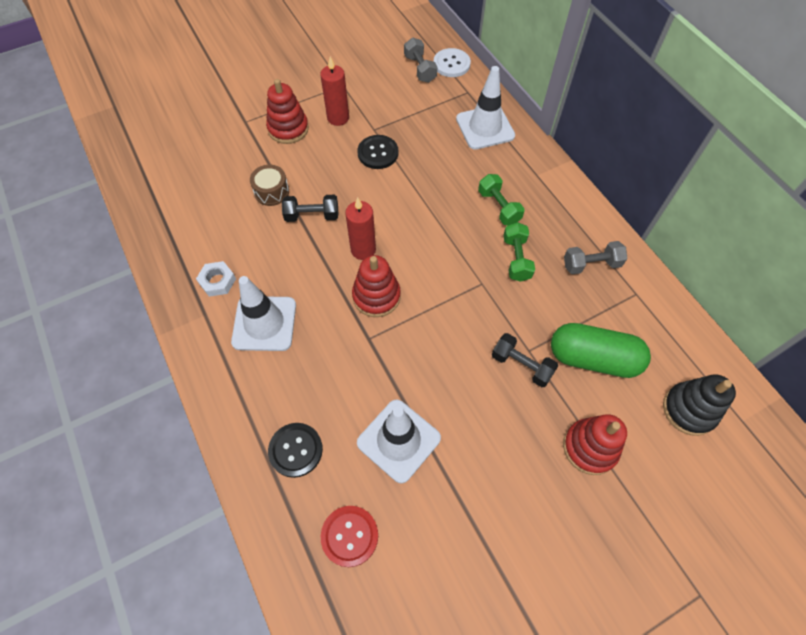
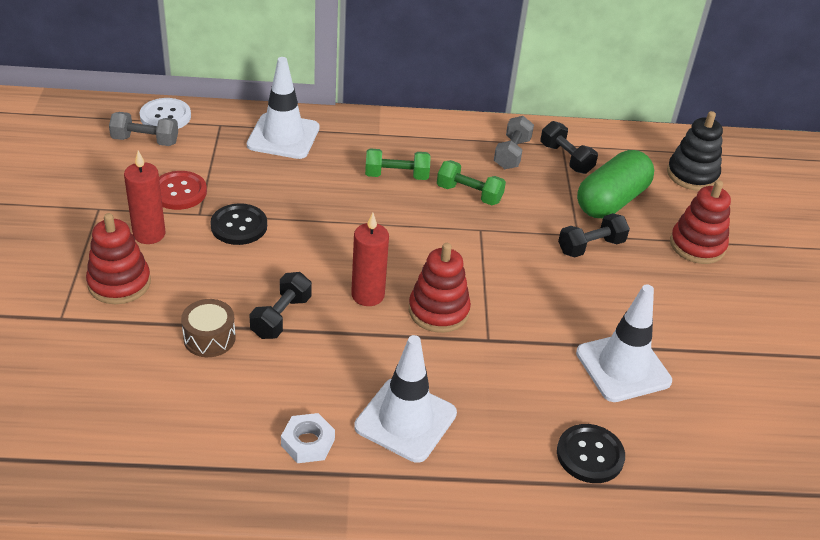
camera: 65 degrees left, 20 degrees down
(349, 536) = (709, 448): red button -> red button (179, 192)
(620, 304) = (566, 158): none -> black dumbbell

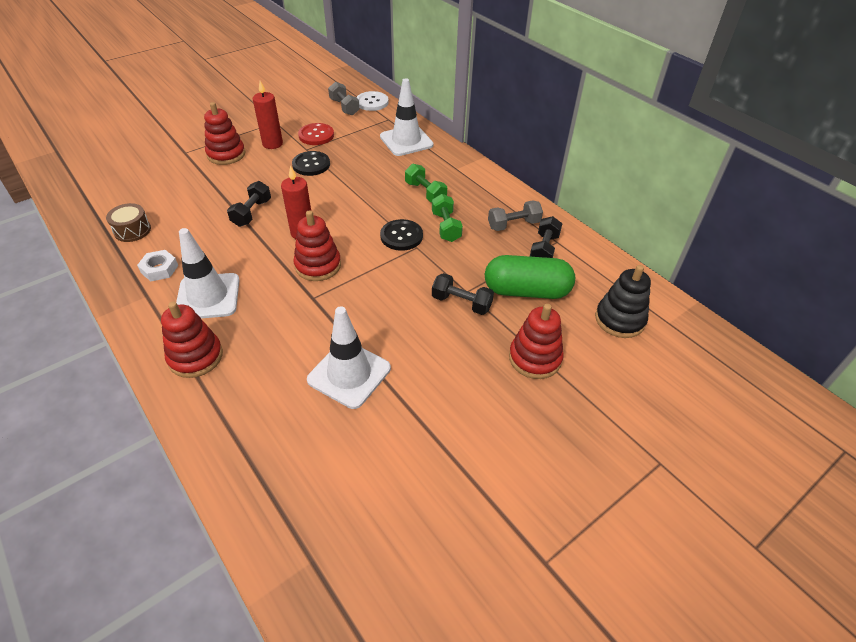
camera: 55 degrees right, 5 degrees up
(209, 338) = (212, 199): brown drum -> brown drum (132, 230)
(281, 317) = (252, 213): black dumbbell -> black dumbbell turned 60 degrees counterclockwise
(500, 471) = (195, 357): none -> red stacking toy
(590, 455) = (244, 394): black button -> black button (401, 236)

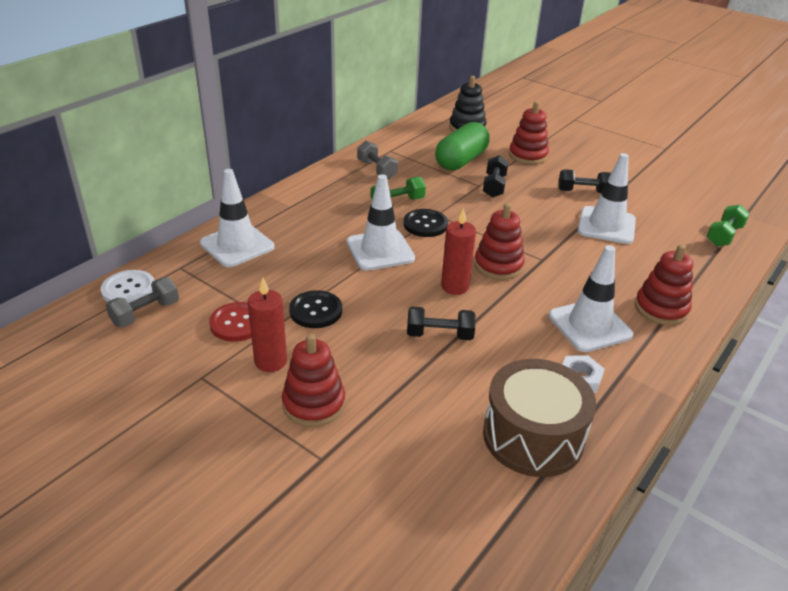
camera: 105 degrees left, 10 degrees down
(132, 230) = (533, 436): brown drum -> brown drum, size x1.95
(371, 204) = (380, 250): none -> white traffic cone
(425, 192) = (345, 219): green dumbbell -> green dumbbell (724, 235)
(526, 291) = (461, 161): green capsule -> green capsule turned 45 degrees clockwise
(544, 250) = (405, 155): black dumbbell -> black dumbbell (583, 191)

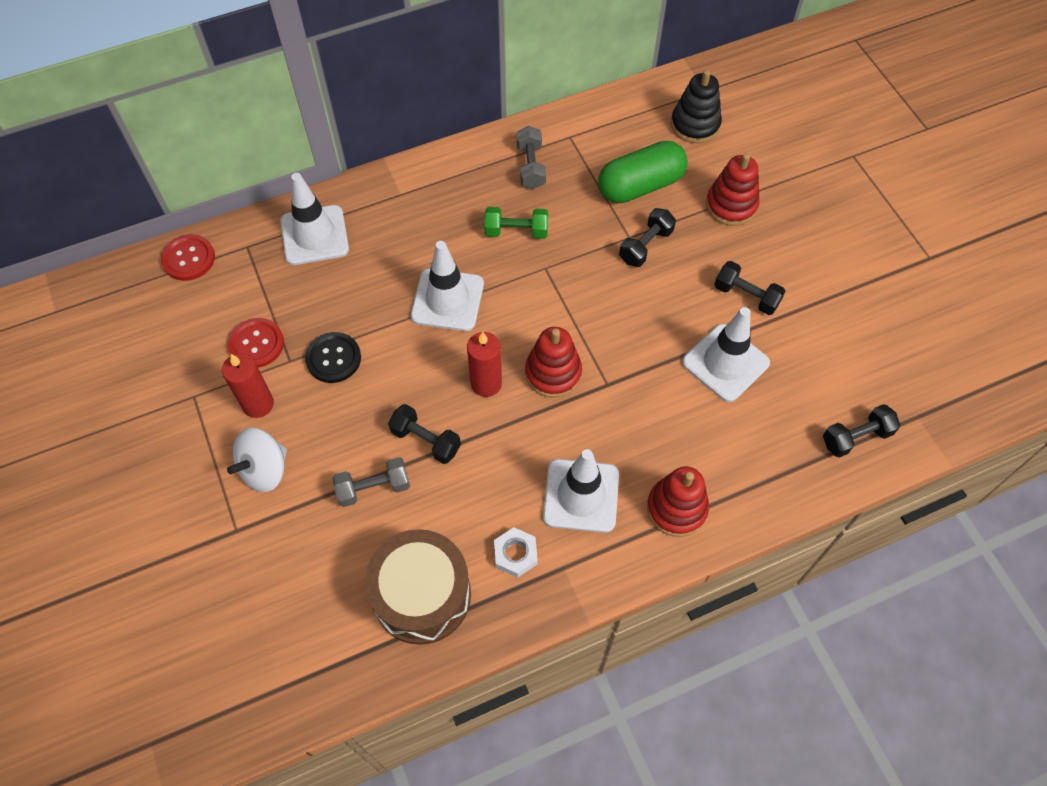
camera: 30 degrees right, 25 degrees up
(129, 289) = (188, 258): white button -> red button
(145, 313) = (187, 297): grey dumbbell -> grey dumbbell (373, 488)
(314, 404) = (264, 470): red stacking toy -> white spinning top
(425, 224) = (521, 279): black button -> none
(724, 235) = (856, 437): green dumbbell -> black dumbbell

